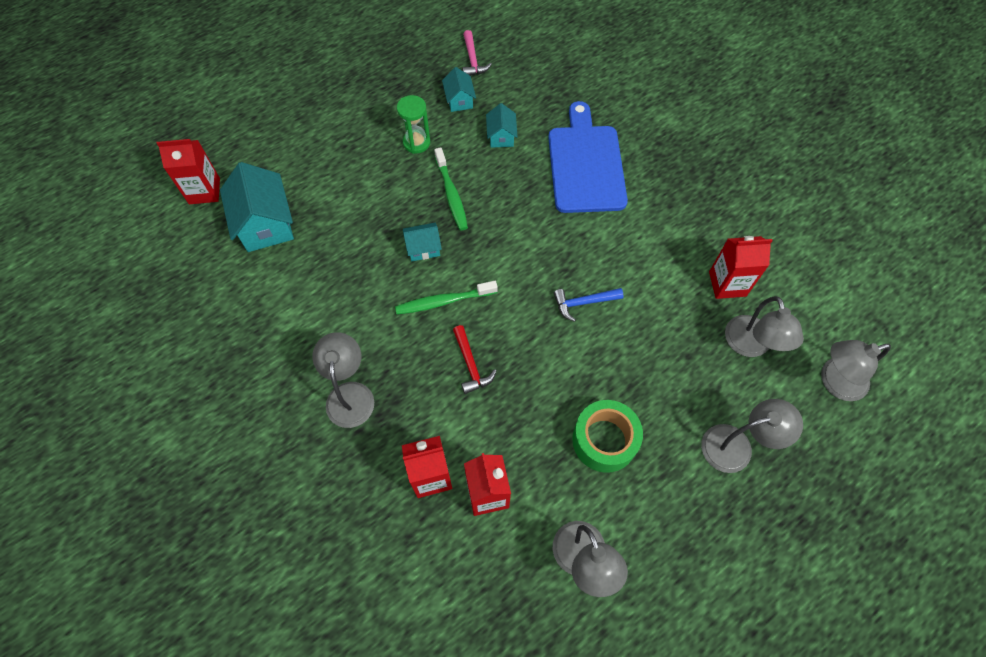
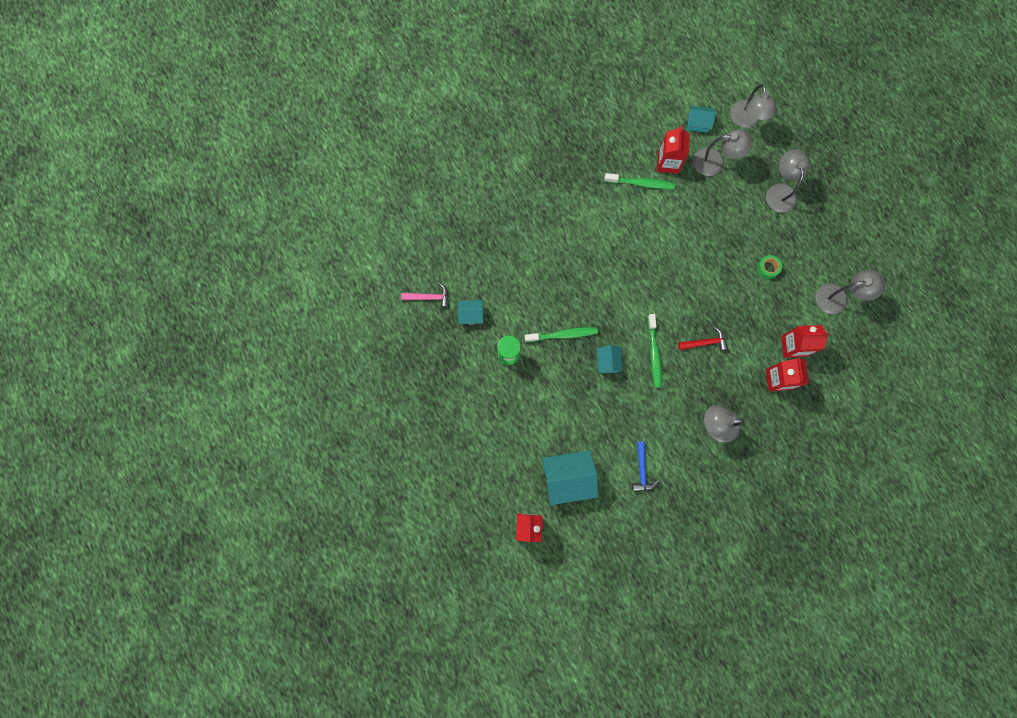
camera: 80 degrees left, 15 degrees up
(501, 136) = (514, 288): turquoise house -> turquoise house (698, 123)
(583, 303) = (669, 259): blue hammer -> blue hammer (642, 470)
(585, 164) = (552, 231): blue cutting board -> none
(604, 440) = (767, 268): green tape -> green tape, size x0.53
(684, 255) = (641, 183): none -> green toothbrush

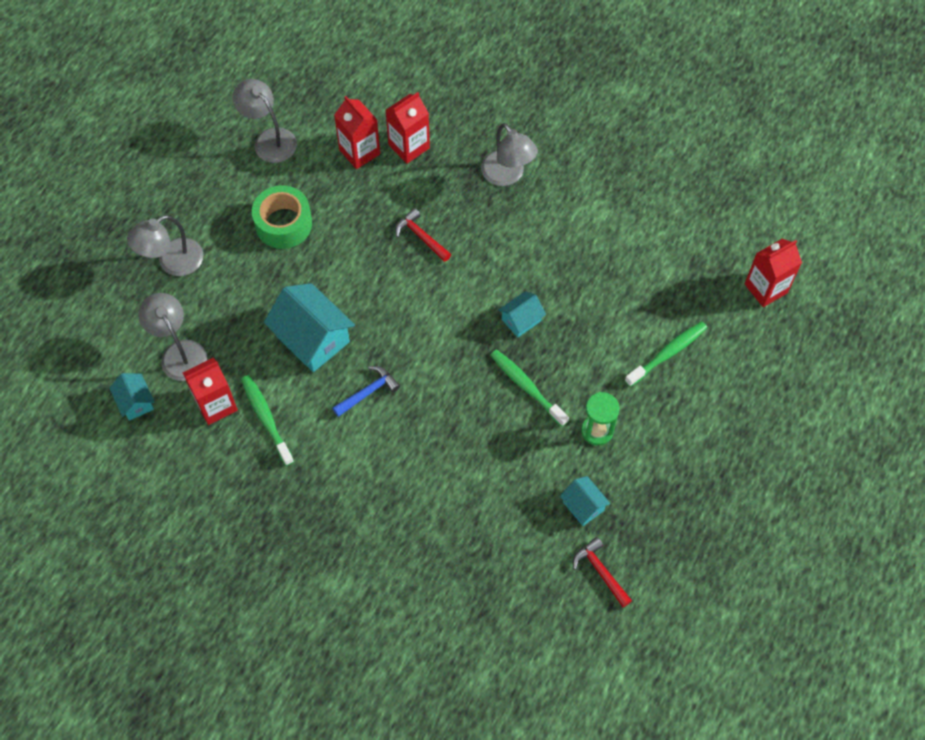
camera: 125 degrees left, 15 degrees down
(429, 297) = (600, 571): pink hammer -> red hammer
(568, 478) = (683, 281): turquoise house -> turquoise house (312, 338)
(642, 470) = (613, 216): blue hammer -> blue hammer (368, 392)
(654, 353) = (474, 279): green toothbrush -> green toothbrush (668, 353)
(746, 120) = (96, 350): grey lamp -> none
(767, 268) = (283, 224): green tape -> green tape, size x1.89

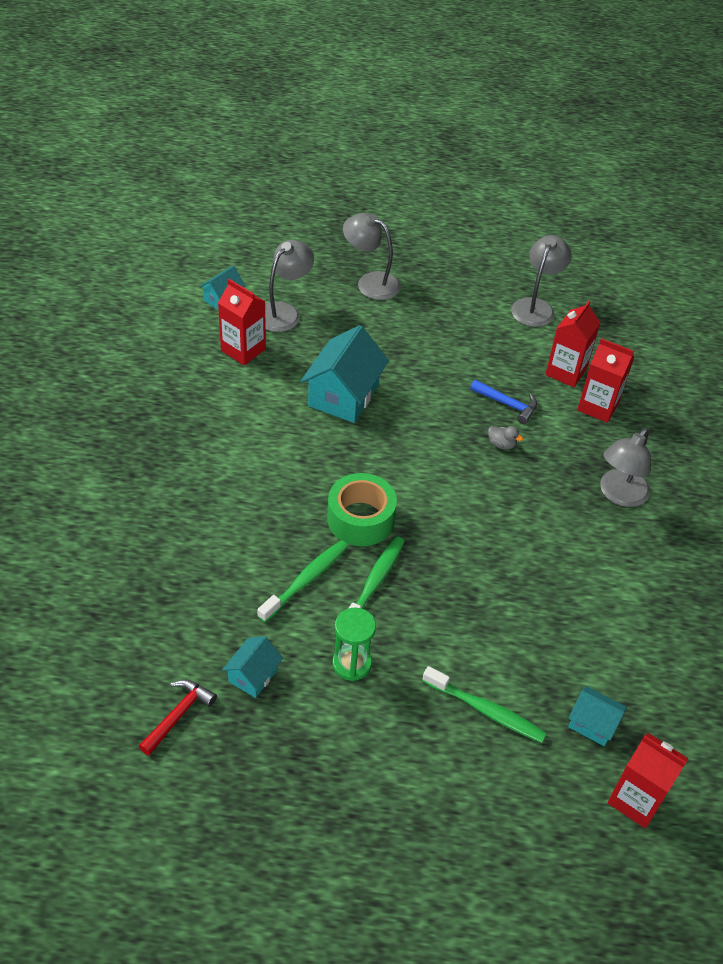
camera: 65 degrees right, 15 degrees down
(266, 418) = (244, 387): green toothbrush -> green toothbrush (306, 580)
(283, 224) = (453, 341): green tape -> green tape (360, 519)
(368, 392) = (306, 452): blue hammer -> blue hammer (507, 404)
(421, 236) = (501, 444): red hammer -> grey duck
(521, 320) = (452, 555): turquoise house -> turquoise house (592, 723)

